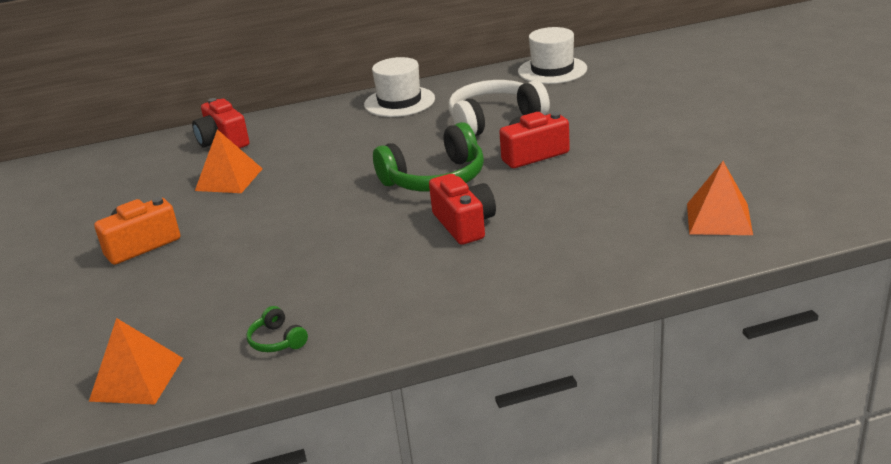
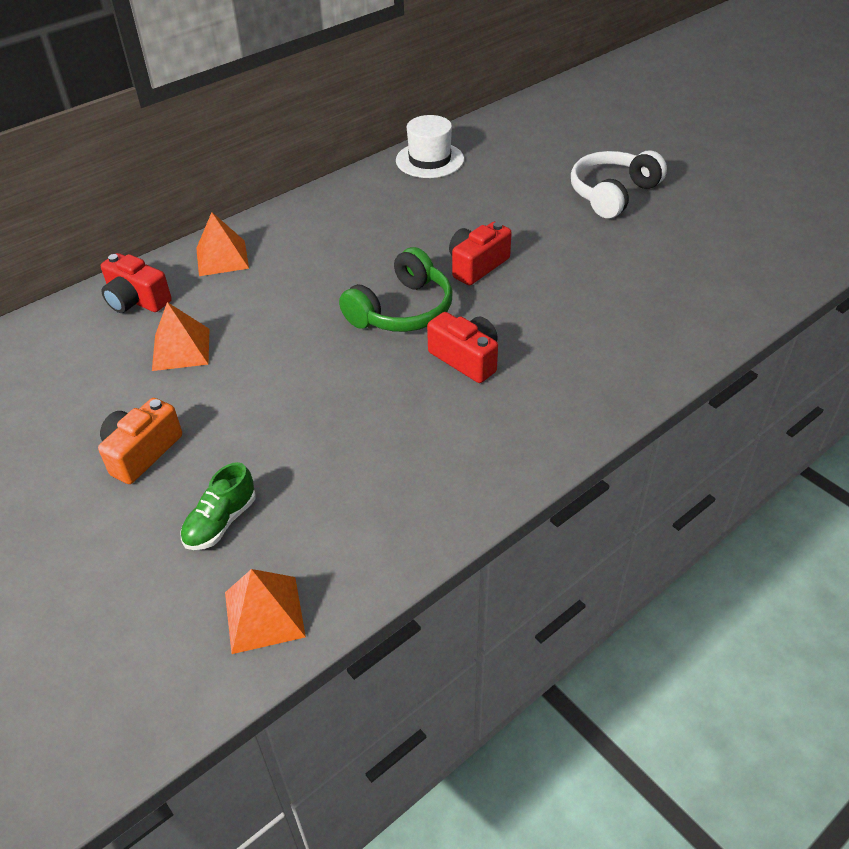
camera: 25 degrees left, 15 degrees up
(159, 305) = (221, 522): none -> green shoe
(277, 340) = (377, 532): green headphones -> none
(399, 102) = (299, 220): white hat -> none
(494, 120) = (413, 230): white headphones -> white headphones (612, 194)
(719, 219) = (682, 310): orange pyramid -> orange pyramid (222, 258)

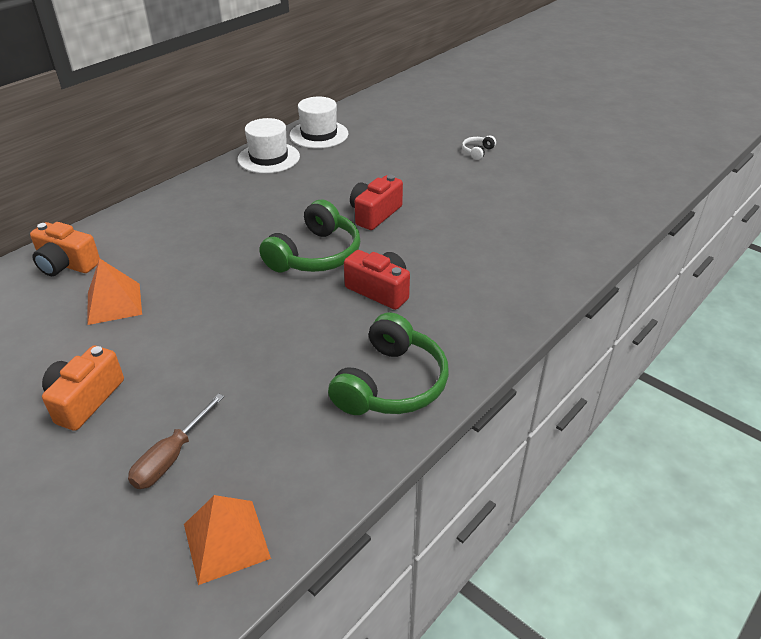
camera: 10 degrees left, 5 degrees down
(136, 300) = (66, 264): red camera -> orange camera
(221, 522) = (171, 457): green shoe -> brown screwdriver
(222, 258) = (144, 223): orange pyramid -> none
(368, 187) = (268, 158): none -> white hat
(459, 467) = (391, 383): none -> green headphones
(612, 194) = (477, 151): white headphones -> white headphones, size x0.44

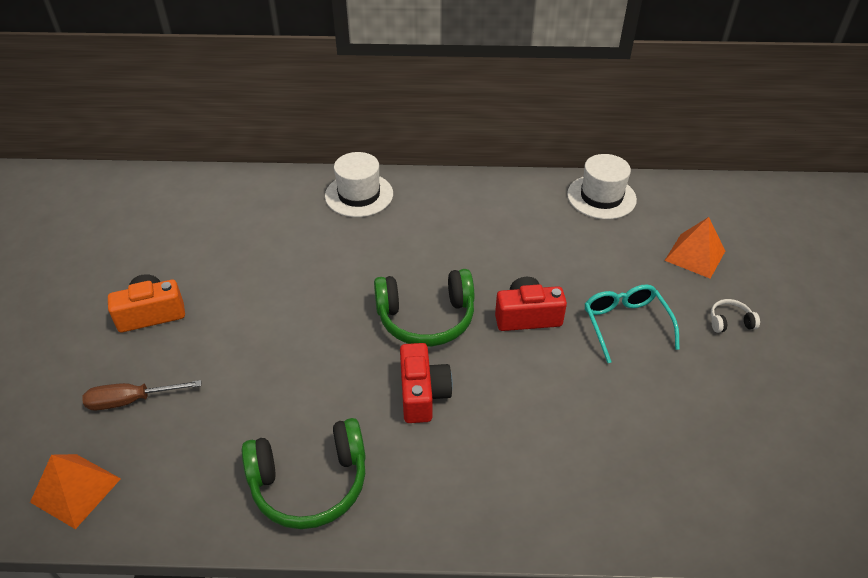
camera: 50 degrees right, 5 degrees up
(66, 264) = (273, 197): orange camera -> none
(114, 303) = (256, 252): orange pyramid -> orange pyramid (695, 255)
(268, 158) = (525, 194): white hat -> white hat (359, 195)
(432, 184) = (625, 325): none -> turquoise glasses

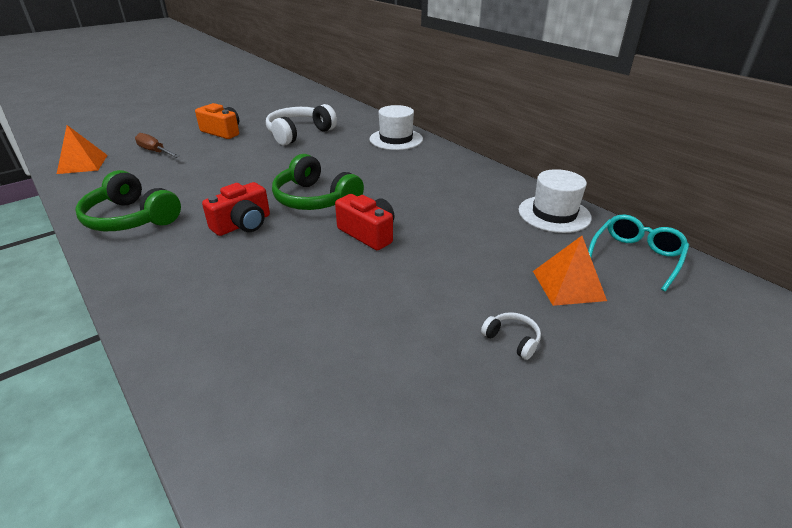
camera: 50 degrees right, 10 degrees down
(248, 253) = (299, 133): none -> white headphones
(625, 325) = (421, 280): turquoise glasses -> turquoise glasses (635, 257)

